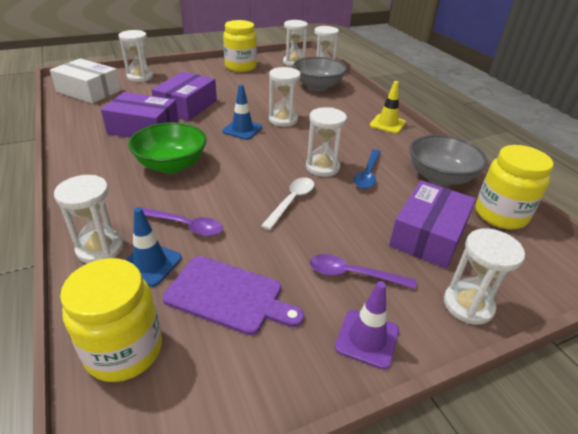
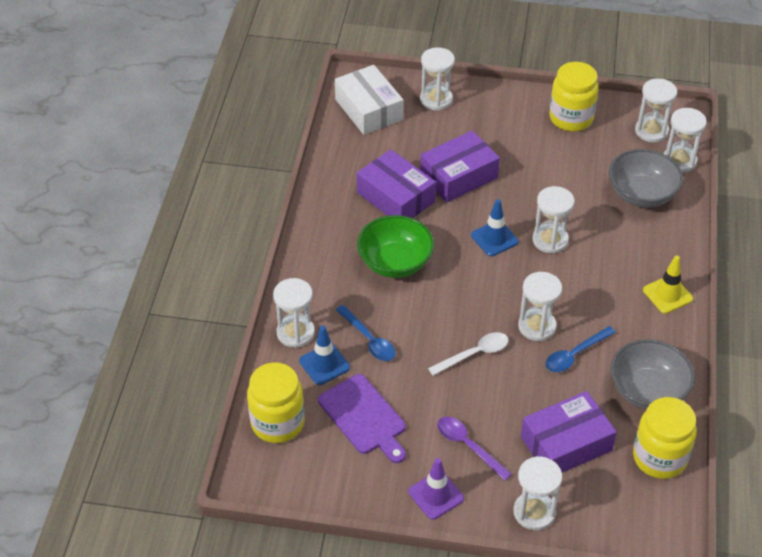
camera: 35 degrees right, 10 degrees up
(185, 226) = (369, 340): purple spoon -> blue spoon

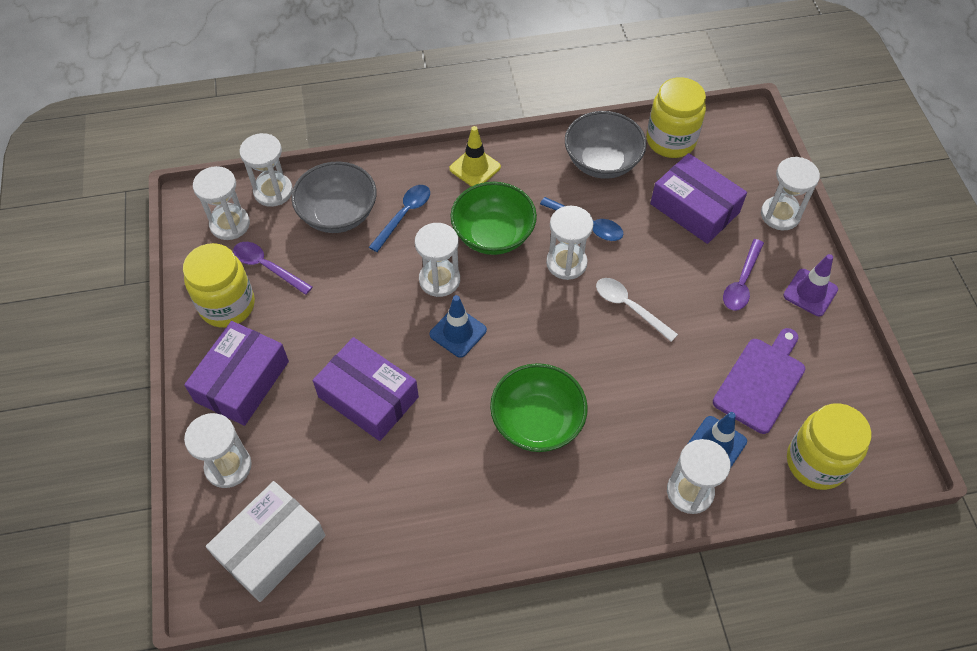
camera: 110 degrees left, 10 degrees up
(369, 340) = (660, 411): blue spoon -> blue spoon (404, 215)
(396, 197) = (429, 456): purple box -> purple box (242, 381)
(585, 286) = (493, 235): none -> green bowl
(600, 144) = (267, 267): none -> purple spoon

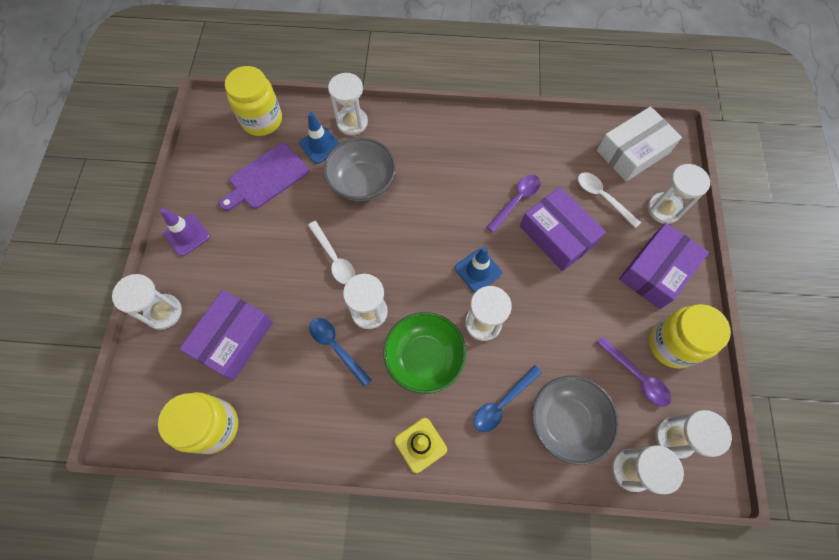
camera: 165 degrees left, 10 degrees up
(312, 463) = (602, 197): none -> white spoon
(537, 422) = (437, 188): green bowl -> none
(602, 162) = (292, 418): grey bowl -> grey bowl (362, 182)
(694, 208) = (233, 339): purple box -> purple box turned 60 degrees clockwise
(741, 282) = (234, 257): purple spoon -> purple spoon (516, 200)

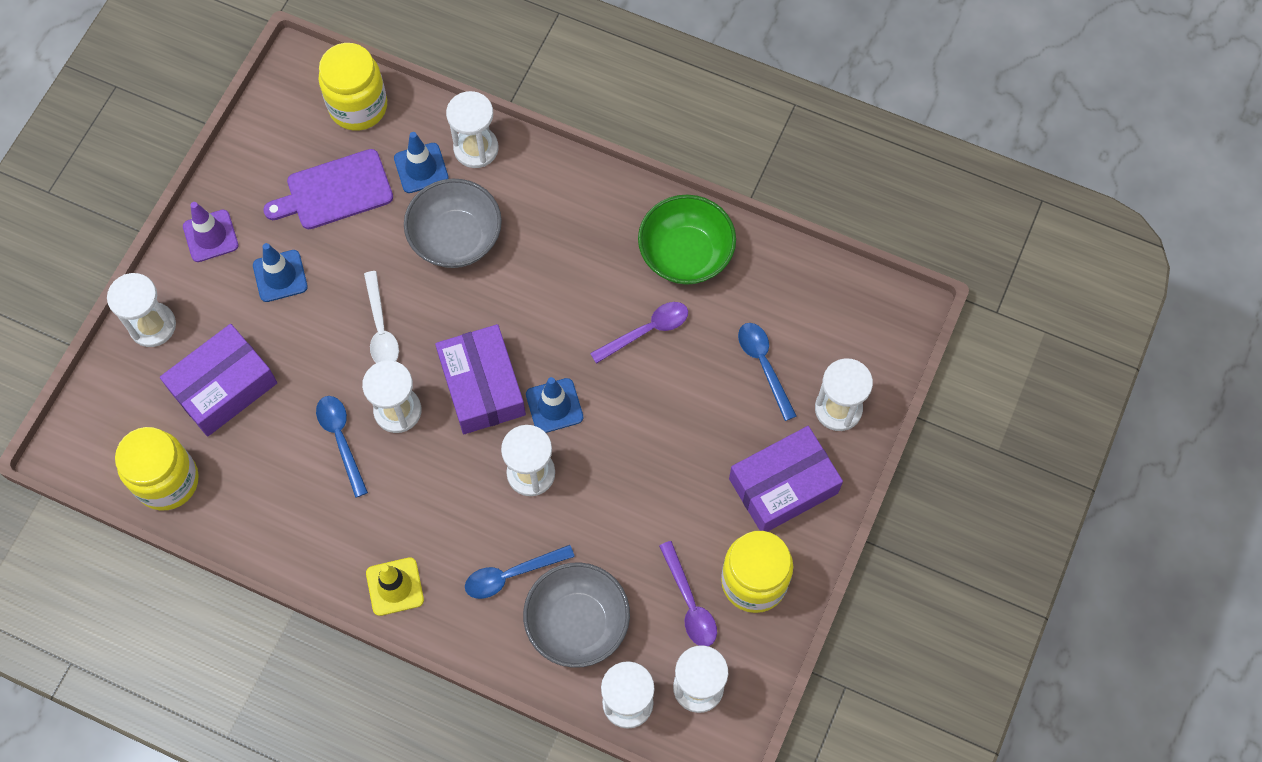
camera: 20 degrees right, 0 degrees up
(248, 246) = (280, 276): none -> blue traffic cone
(424, 358) = (441, 490): green bowl -> green bowl (685, 254)
(557, 235) = (678, 395): purple box -> purple box (482, 386)
(602, 197) = (764, 365): white spoon -> blue spoon
(632, 152) = (838, 316): white box -> none

